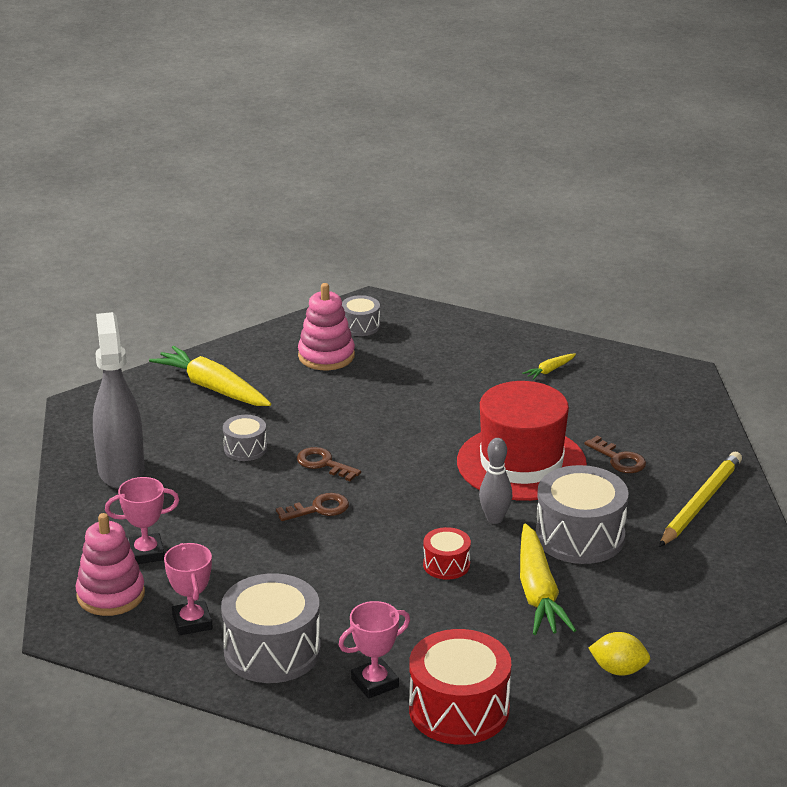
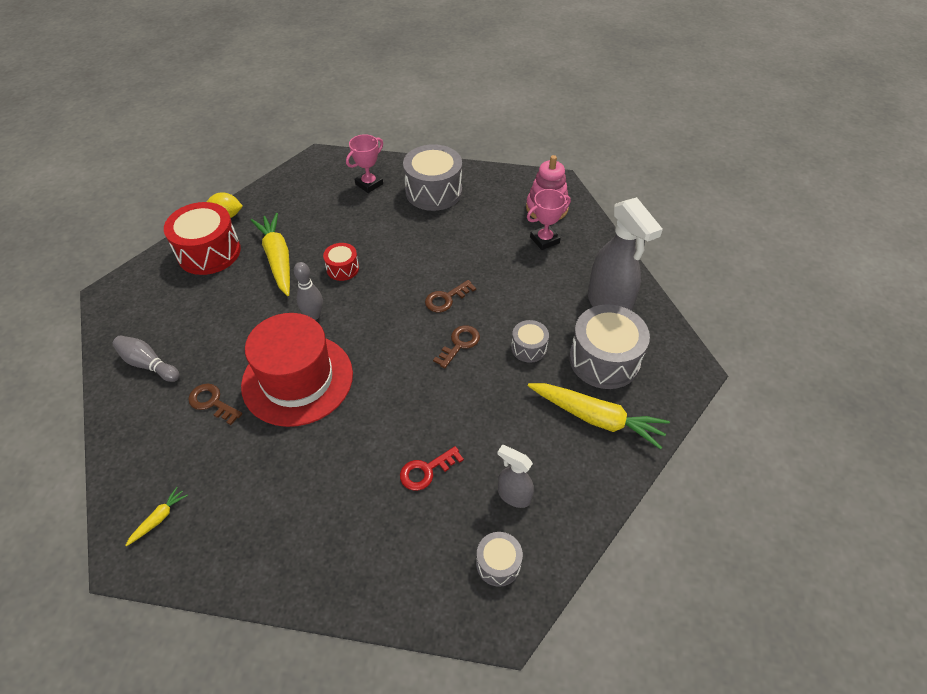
camera: 165 degrees right, 20 degrees up
(192, 622) = (488, 200): pink trophy -> none
(324, 464) = (459, 344): brown key -> brown key turned 75 degrees counterclockwise
(326, 356) = (513, 495): pink stacking toy -> grey spray bottle
(401, 381) = (426, 470): none -> red key
(459, 710) = (319, 178): red drum -> red drum (209, 252)
(549, 370) = (277, 526): yellow carrot -> yellow carrot (159, 519)
(580, 536) = (248, 311): grey drum -> grey drum (604, 360)
(700, 503) = (148, 364): yellow pencil -> grey bowling pin

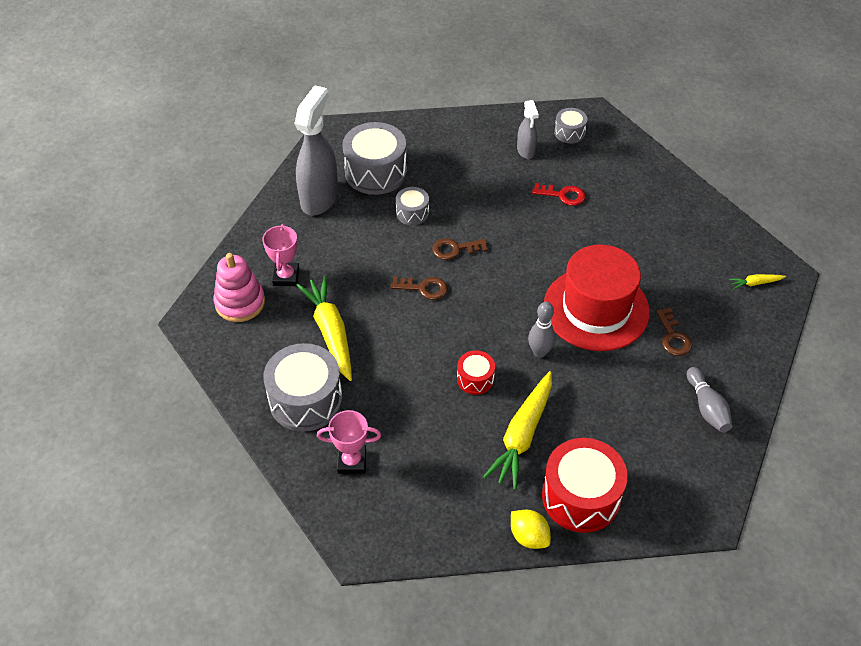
camera: 135 degrees left, 0 degrees up
(544, 240) = (286, 277): pink trophy -> pink trophy turned 75 degrees clockwise
(596, 418) = (428, 150): yellow carrot -> yellow carrot (330, 332)

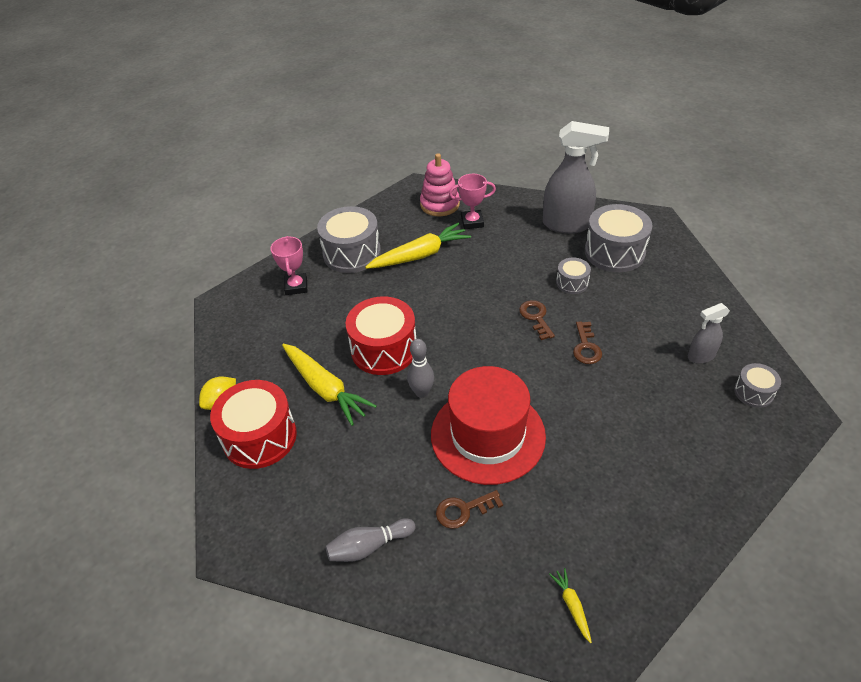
camera: 85 degrees right, 5 degrees down
(423, 288) = (481, 302): brown key -> brown key (586, 347)
(475, 379) = (384, 349): red drum -> red drum, size x1.94
(522, 435) = (325, 388): yellow carrot -> yellow carrot turned 150 degrees counterclockwise
(562, 195) = (646, 394): red key -> none

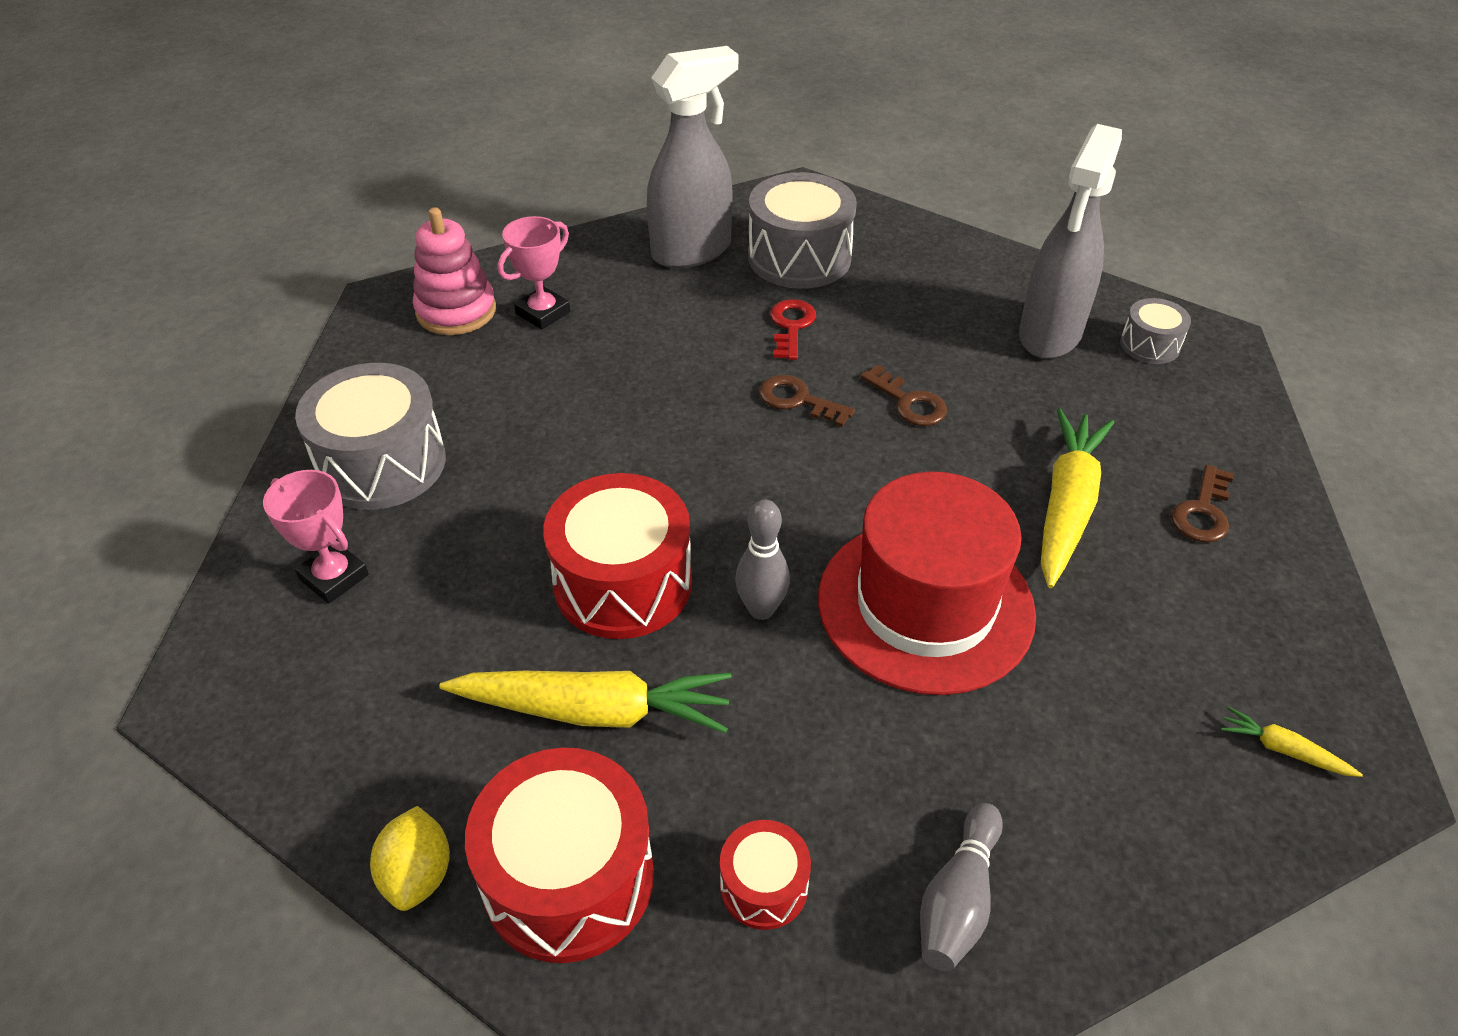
camera: 45 degrees left, 0 degrees up
(312, 488) = (764, 886): none -> red drum
(420, 255) = (513, 404): yellow carrot -> yellow carrot (1066, 506)
(463, 510) = (1019, 734): brown key -> brown key (1202, 511)
(572, 283) = (791, 326): grey drum -> red key
(700, 356) = (1049, 335): grey spray bottle -> grey spray bottle, size x1.90

